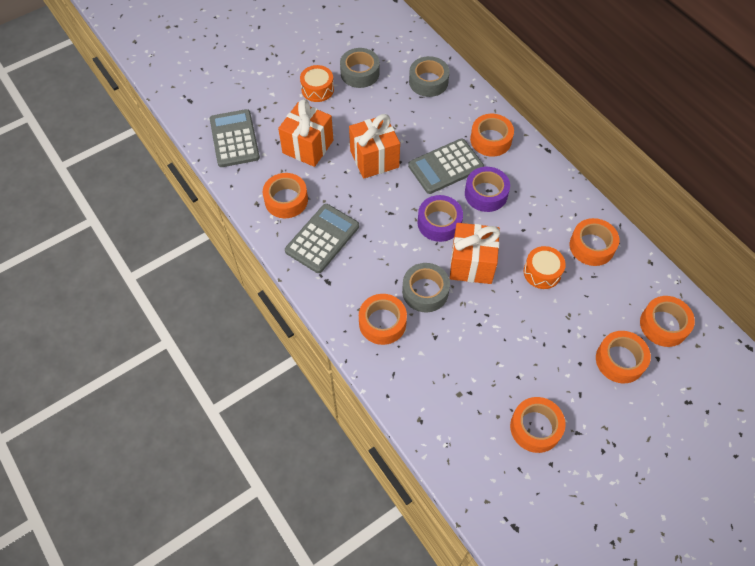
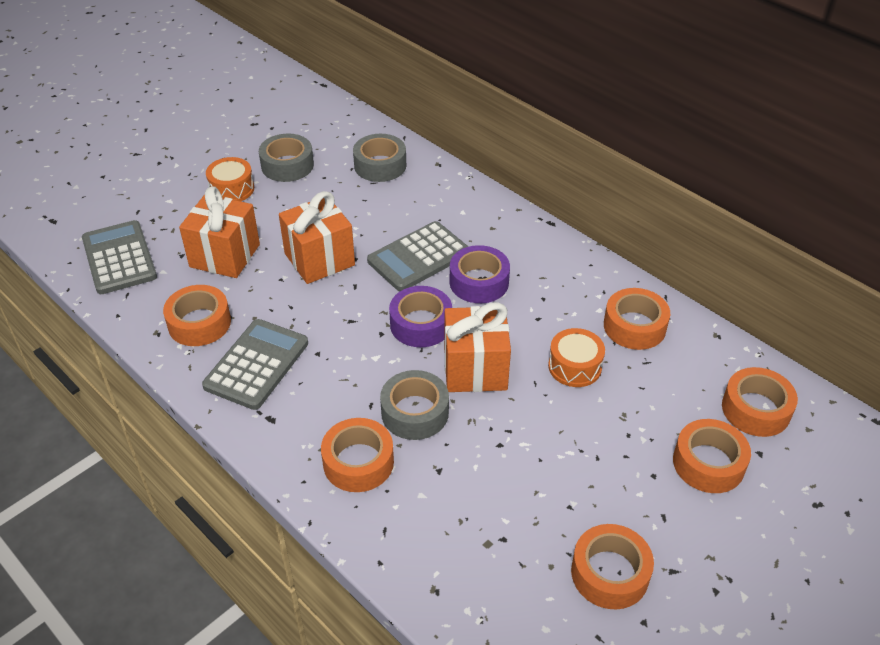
camera: 10 degrees left, 15 degrees down
(490, 140) = (473, 220): orange tape -> none

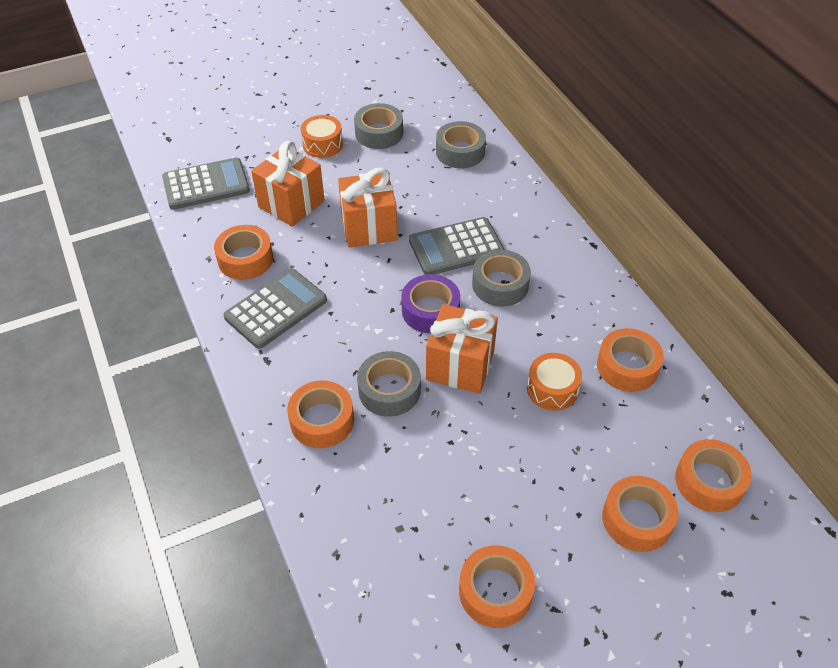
camera: 20 degrees right, 5 degrees up
(119, 258) = (206, 185): grey calculator -> grey calculator turned 75 degrees clockwise
(479, 282) = (500, 285): purple tape -> grey tape

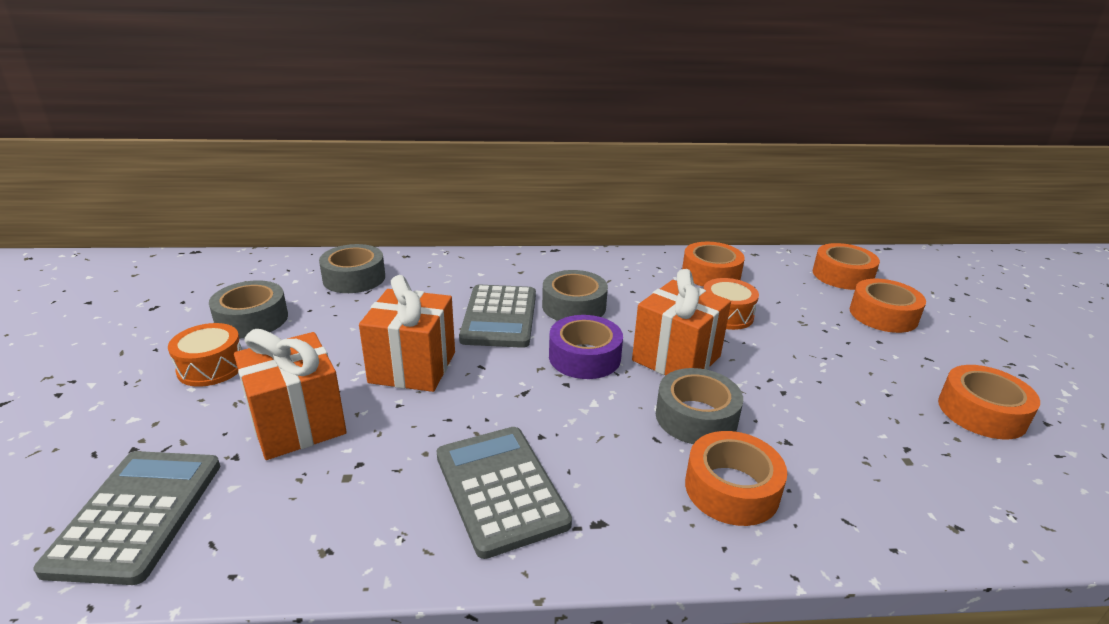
camera: 70 degrees left, 20 degrees down
(245, 259) = (368, 501): orange tape -> none

